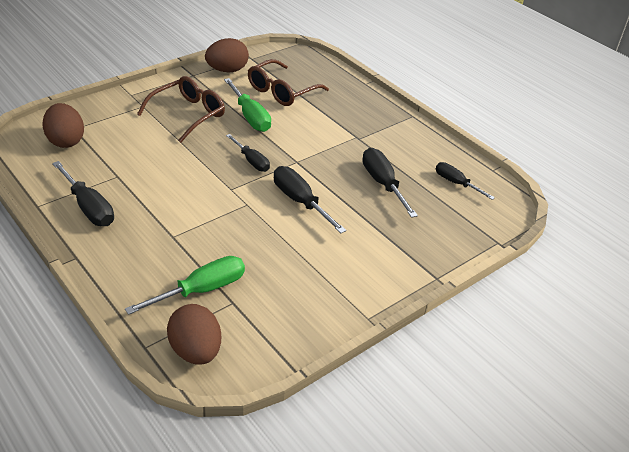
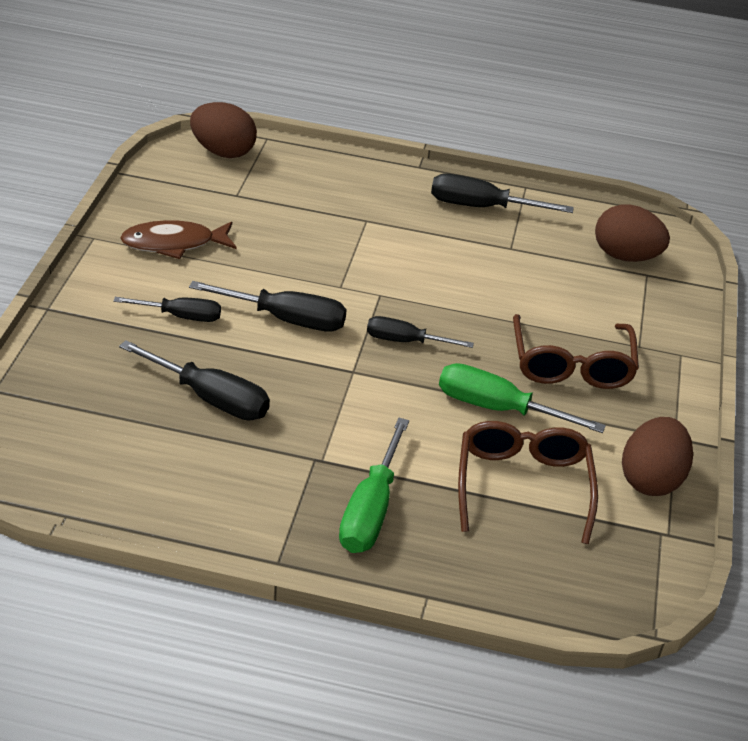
camera: 140 degrees right, 0 degrees up
(201, 290) = (276, 191): green screwdriver -> green screwdriver (371, 509)
(317, 284) = (173, 244): none -> brown fish
(456, 183) = (107, 456): black screwdriver -> black screwdriver (180, 316)

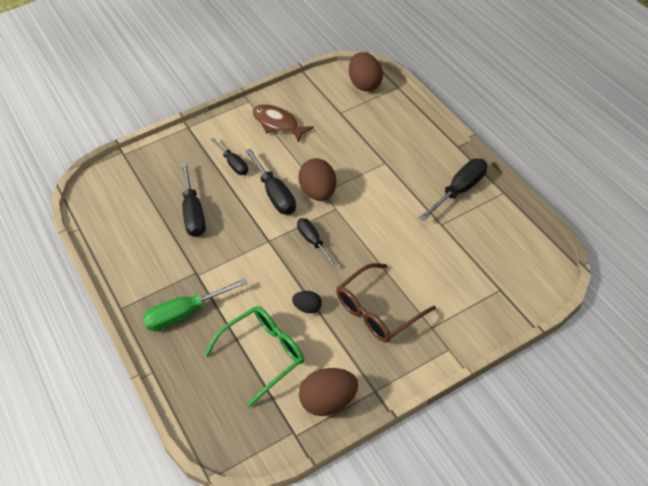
camera: 55 degrees right, 10 degrees up
(482, 207) = (459, 190): black screwdriver -> black screwdriver turned 75 degrees clockwise
(498, 408) = (308, 308): green screwdriver -> black egg
(522, 485) = (263, 355): brown glasses -> green glasses
(625, 256) = (503, 270): brown egg -> brown egg (318, 192)

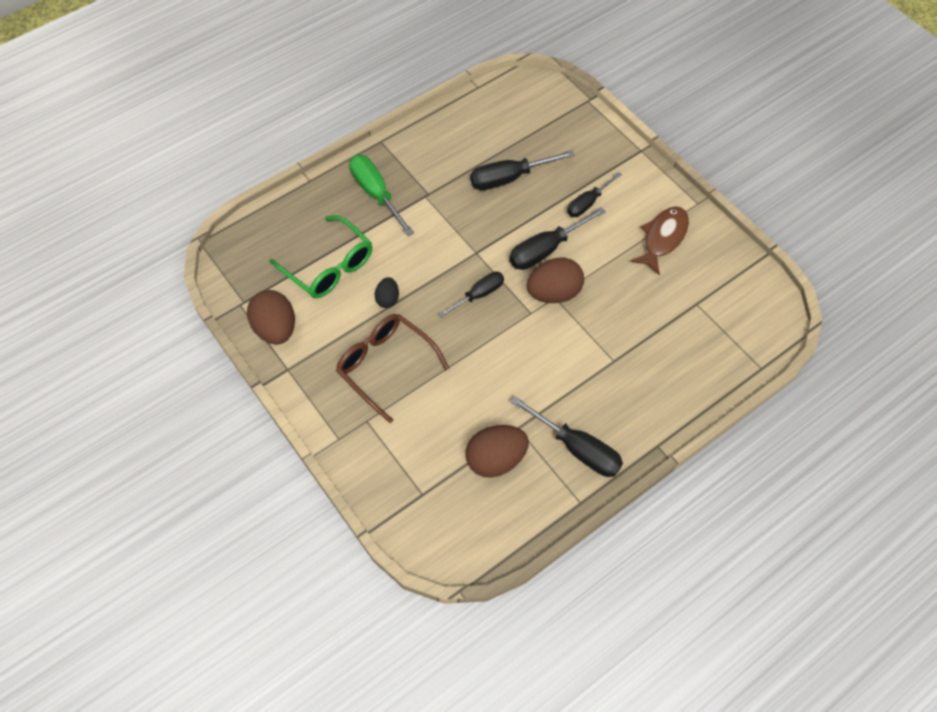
camera: 80 degrees right, 10 degrees up
(365, 84) = (758, 328): brown egg -> brown egg (495, 459)

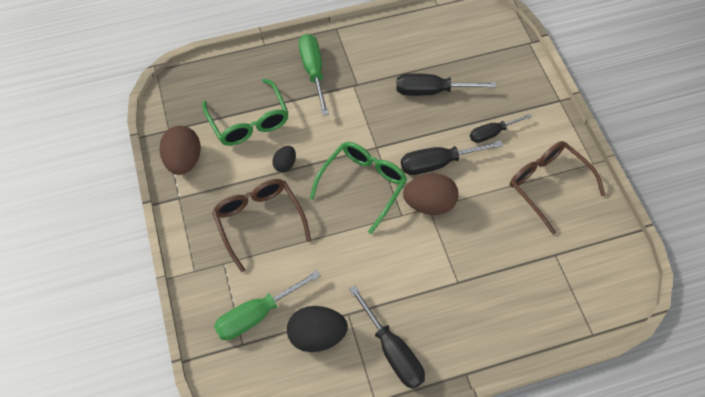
camera: 20 degrees right, 0 degrees up
(425, 460) = (257, 314): none -> green screwdriver
(478, 295) = (363, 185): black screwdriver -> green glasses
(495, 459) = (317, 335): brown egg -> black egg
(663, 238) = (548, 185): brown fish -> brown glasses

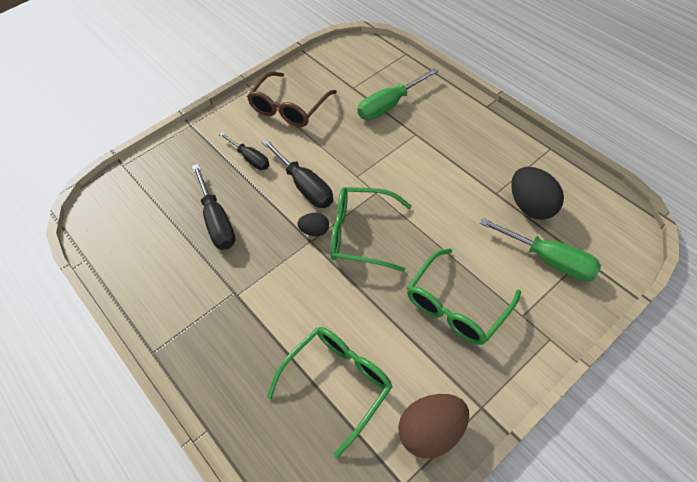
camera: 110 degrees left, 5 degrees down
(259, 221) = (456, 306): brown glasses -> green glasses
(285, 164) = (375, 315): black egg -> black egg (315, 231)
(313, 72) = (232, 346): green screwdriver -> green screwdriver (389, 105)
(392, 350) = (503, 153): black screwdriver -> none
(429, 204) = (352, 177): brown egg -> none

